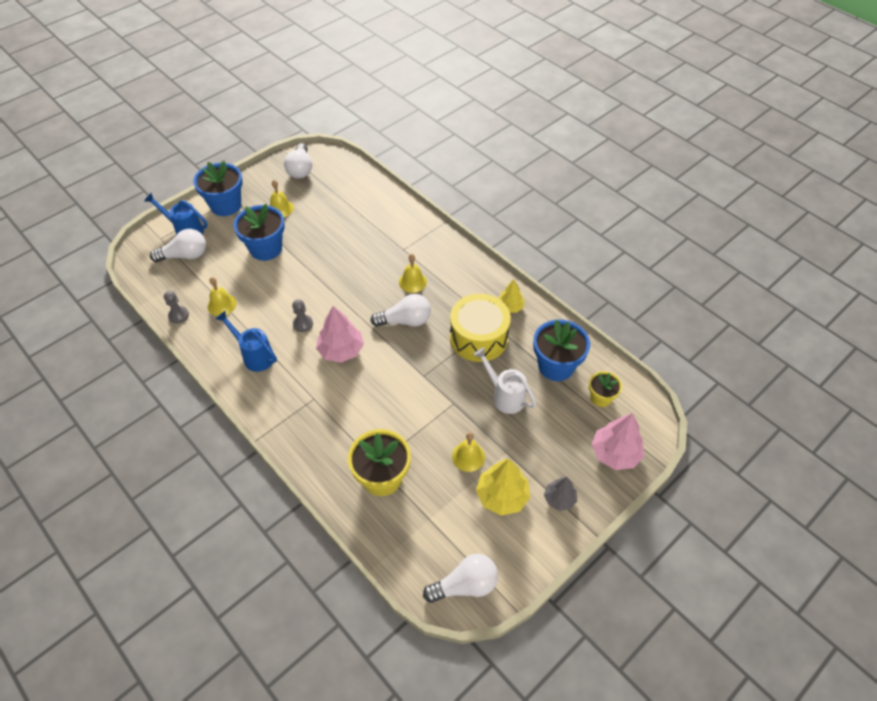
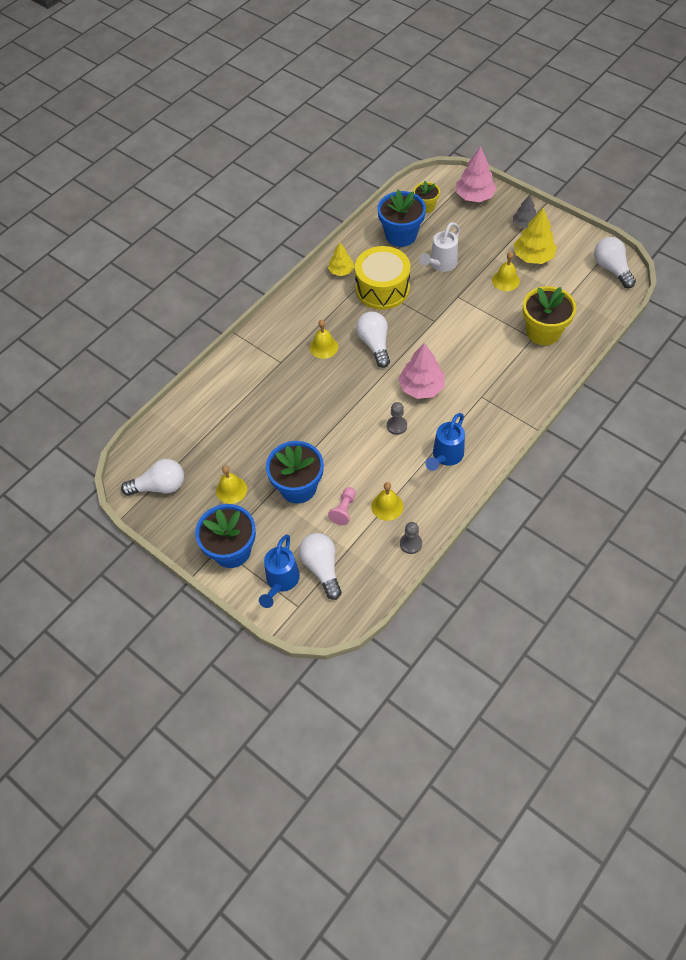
camera: 95 degrees left, 5 degrees up
(231, 275) = (344, 510): none -> pink pawn

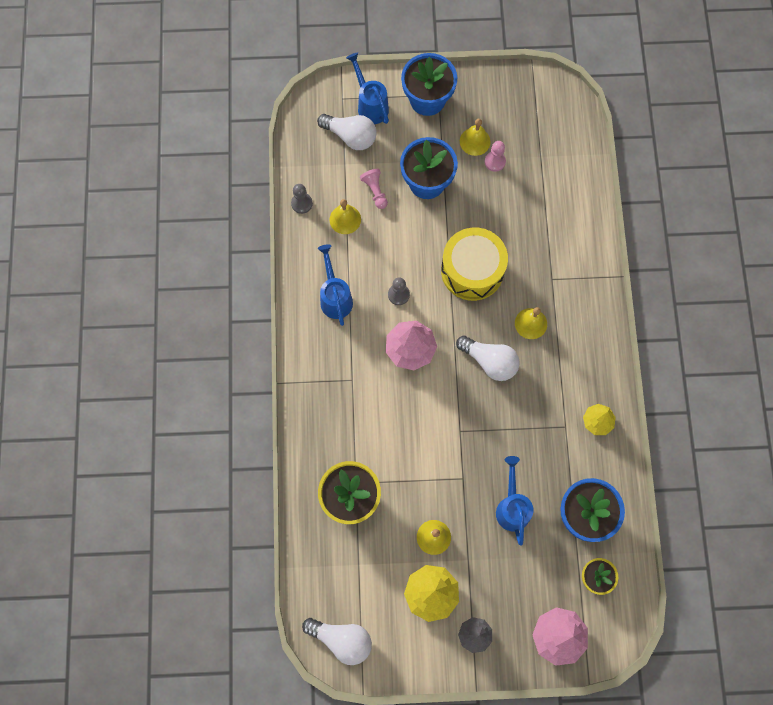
camera: 135 degrees right, 15 degrees up
(160, 486) = (530, 103): white light bulb -> none
(233, 464) = (495, 161): none -> pink pawn
(382, 288) = (540, 431): yellow drum -> yellow drum (472, 270)
(440, 265) = (512, 506): white watering can -> blue watering can

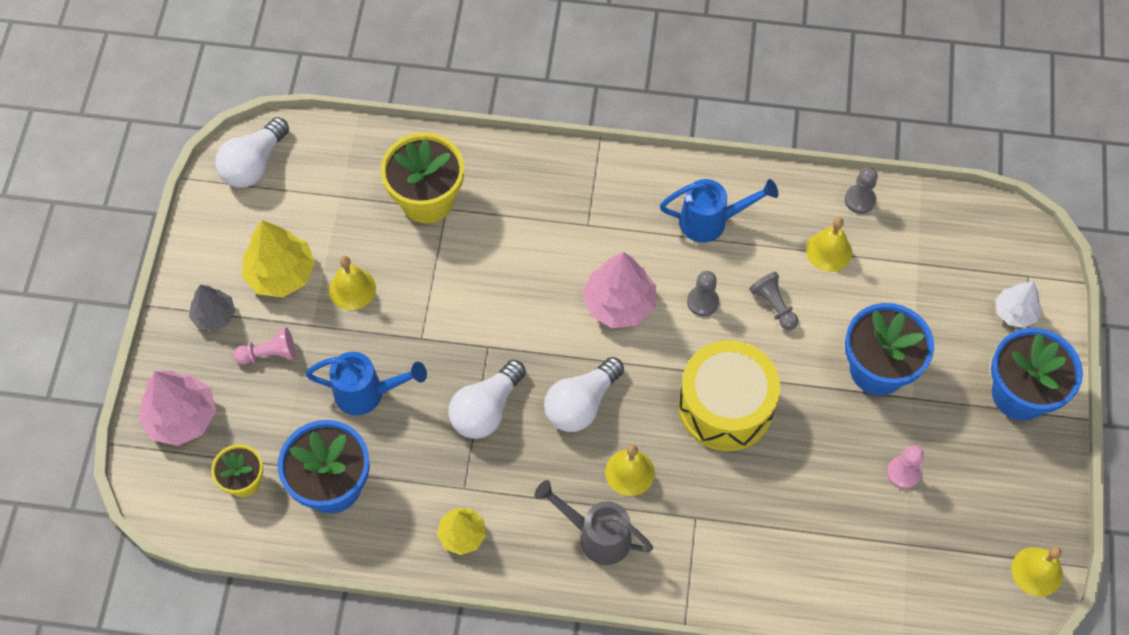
camera: 100 degrees right, 10 degrees down
(350, 136) = (962, 278): white light bulb -> white light bulb (486, 409)
(370, 105) = (1015, 312): blue watering can -> white tree
(375, 191) = (869, 297): pink pawn -> pink pawn (269, 354)
(393, 249) = (773, 306): none -> grey pawn
(475, 141) = (941, 450): yellow bell -> yellow bell (1037, 571)
(578, 337) = (596, 535): none -> grey watering can

